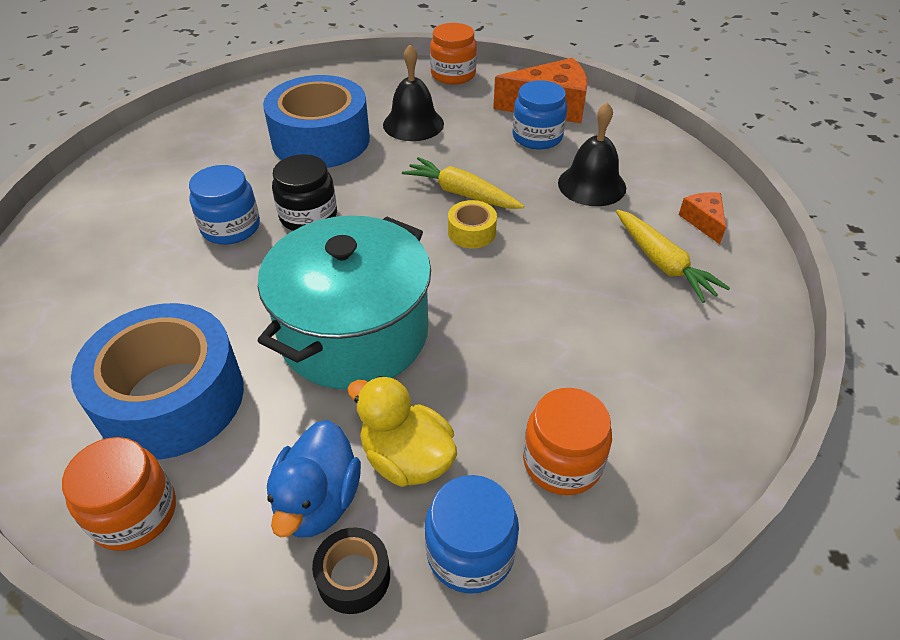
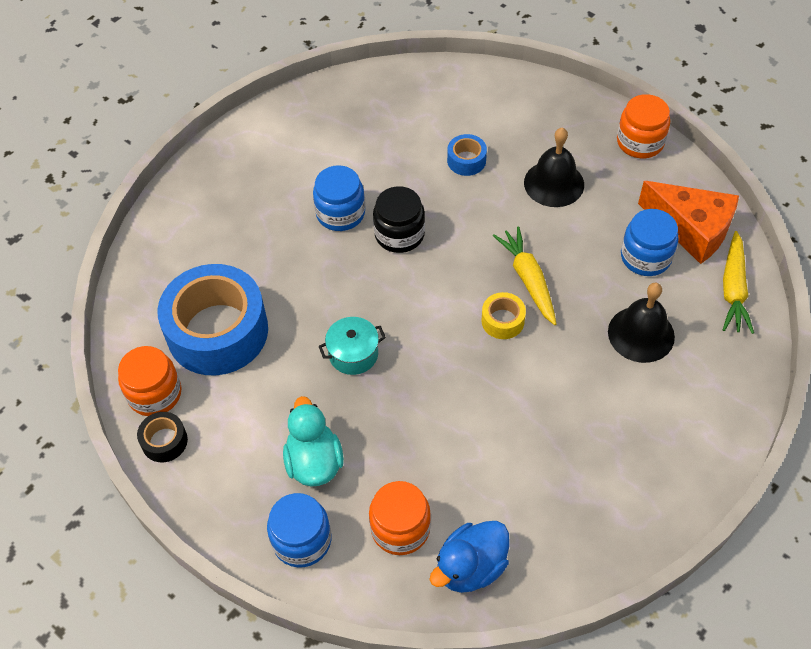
camera: 40 degrees right, 10 degrees up
(318, 501) = (248, 453): blue duck -> blue duck (470, 567)
(321, 140) = (466, 160): blue tape -> blue tape, size x0.43
(353, 576) = (233, 508): black tape -> black tape (164, 441)
(354, 333) = (353, 354): turquoise pot -> turquoise pot, size x0.42
(406, 458) = (314, 462): yellow duck -> turquoise duck
(662, 263) = (620, 439): yellow carrot -> yellow carrot (733, 289)
(703, 221) = (696, 425): orange cheese -> none

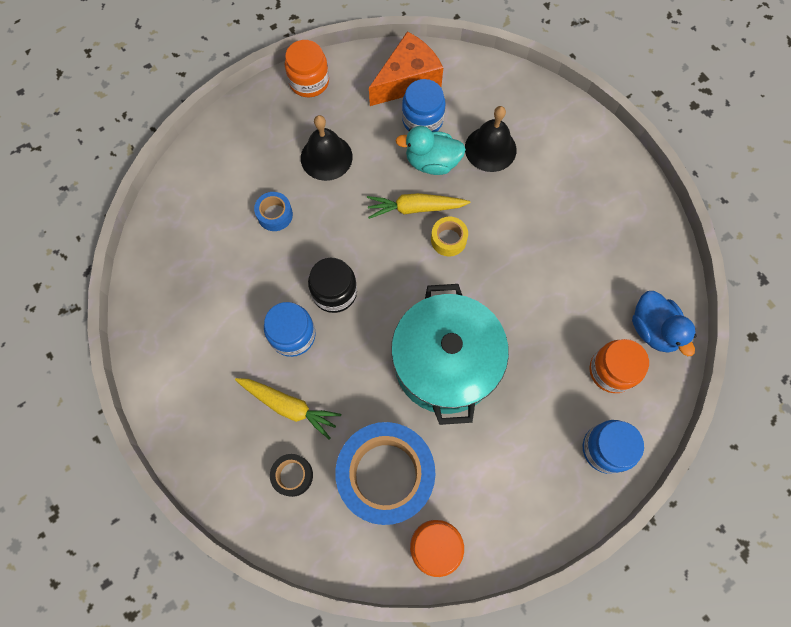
camera: 75 degrees left, 15 degrees up
(164, 441) = (486, 546): black tape -> black tape (293, 475)
(314, 462) = (538, 422): turquoise duck -> turquoise duck (432, 162)
(353, 354) = (445, 363): turquoise pot -> turquoise pot, size x2.35
(733, 289) = (471, 75): yellow carrot -> yellow carrot (289, 406)

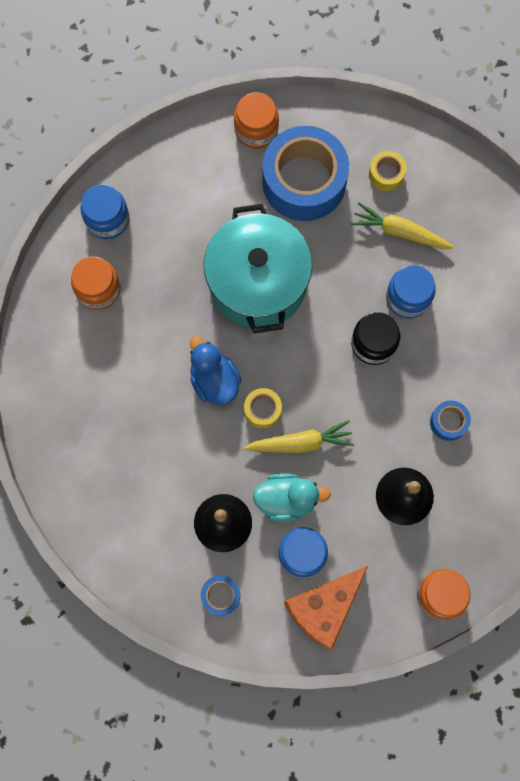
camera: 175 degrees right, 5 degrees up
(293, 475) = (386, 174): black tape -> yellow tape
(494, 95) = (220, 595): none -> blue tape
(653, 329) = (55, 332): blue duck -> blue duck (214, 380)

